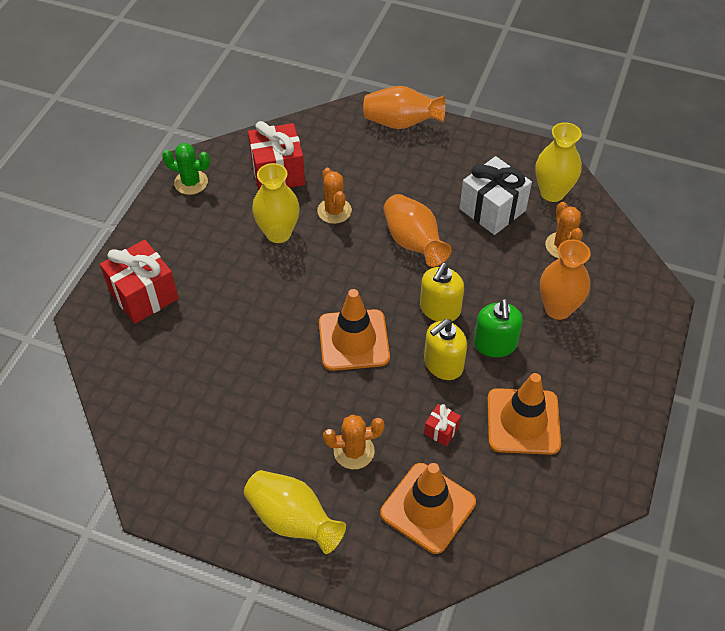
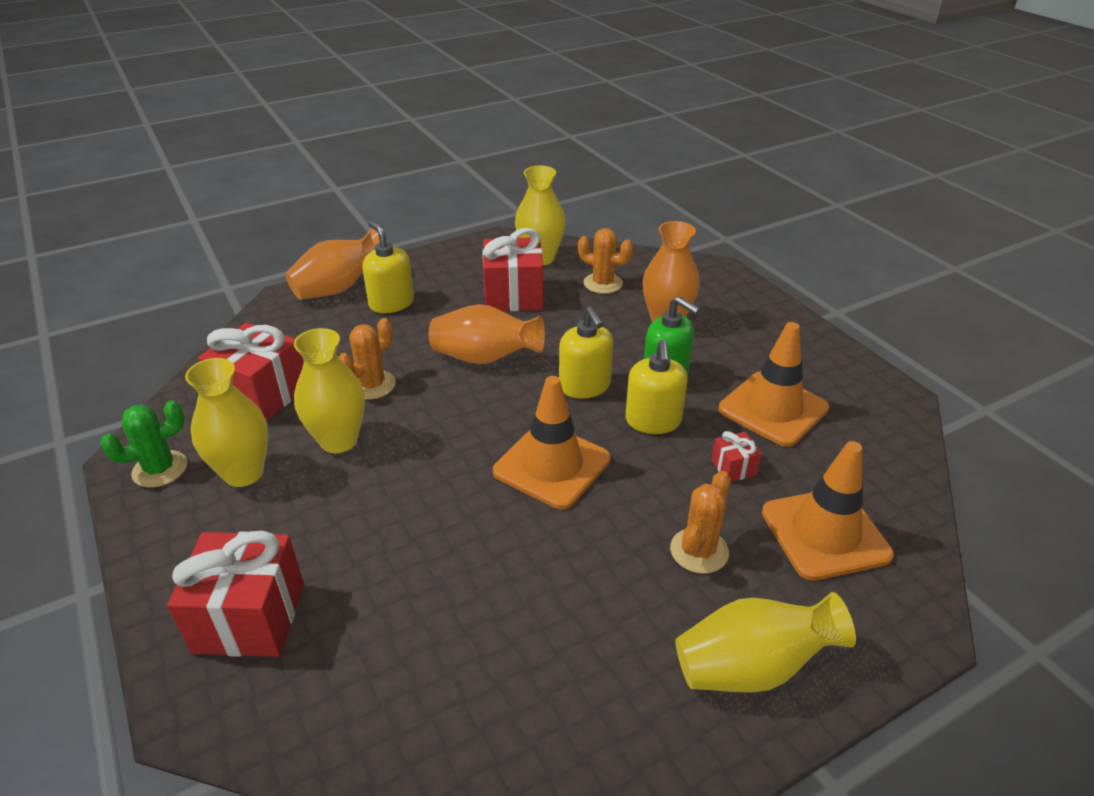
camera: 50 degrees left, 15 degrees down
(219, 216) = (243, 473): none -> yellow vase
(334, 211) = (372, 385): orange cactus -> orange cactus turned 75 degrees counterclockwise
(415, 159) = (391, 303): none -> yellow soap dispenser
(492, 210) = (513, 295): white gift -> red gift

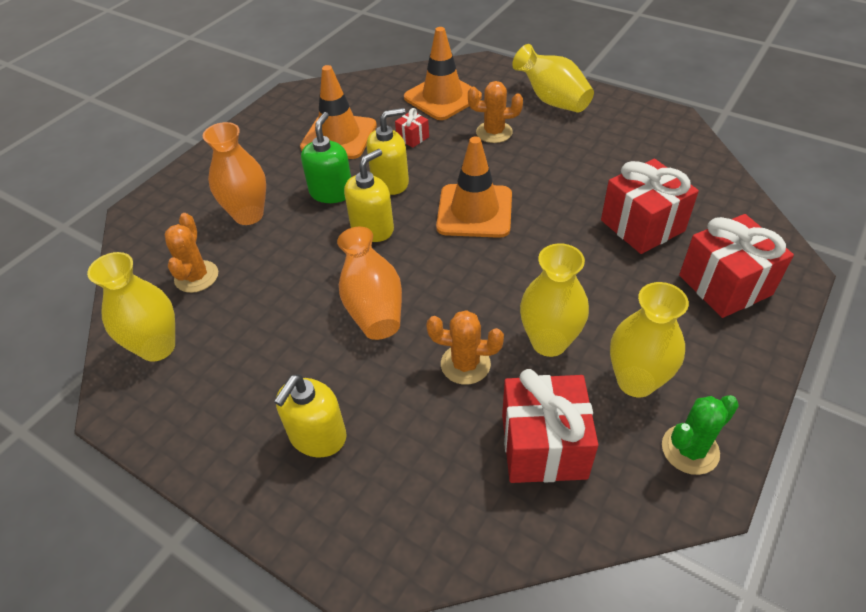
camera: 115 degrees left, 10 degrees up
(160, 469) = (690, 449): green cactus -> green cactus turned 60 degrees counterclockwise
(339, 288) = (310, 518): orange vase -> none
(513, 295) = (250, 334): red gift -> red gift (642, 225)

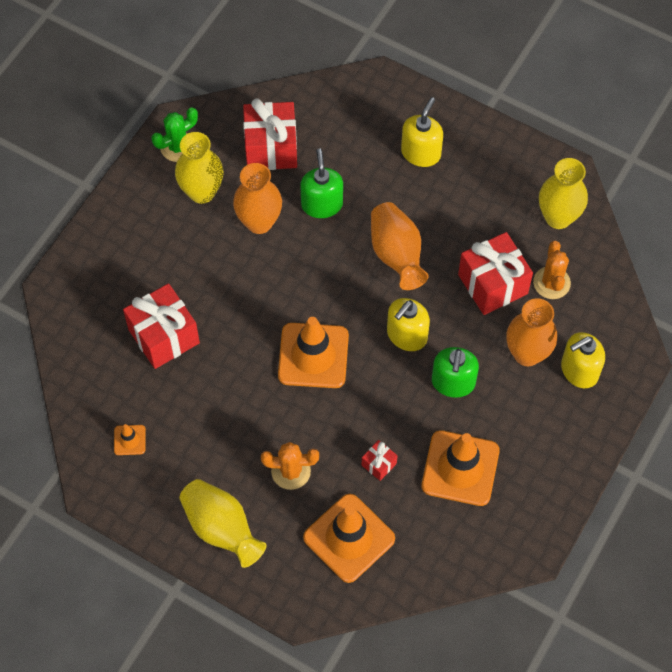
camera: 175 degrees right, 15 degrees up
(390, 182) = (396, 396): yellow soap dispenser -> yellow soap dispenser (579, 370)
(465, 364) = (322, 204): orange cactus -> green soap dispenser
(549, 342) = (259, 222): yellow vase -> orange vase
(652, 149) = (129, 440): none -> orange traffic cone
(725, 285) = (113, 272): red gift -> red gift (493, 284)

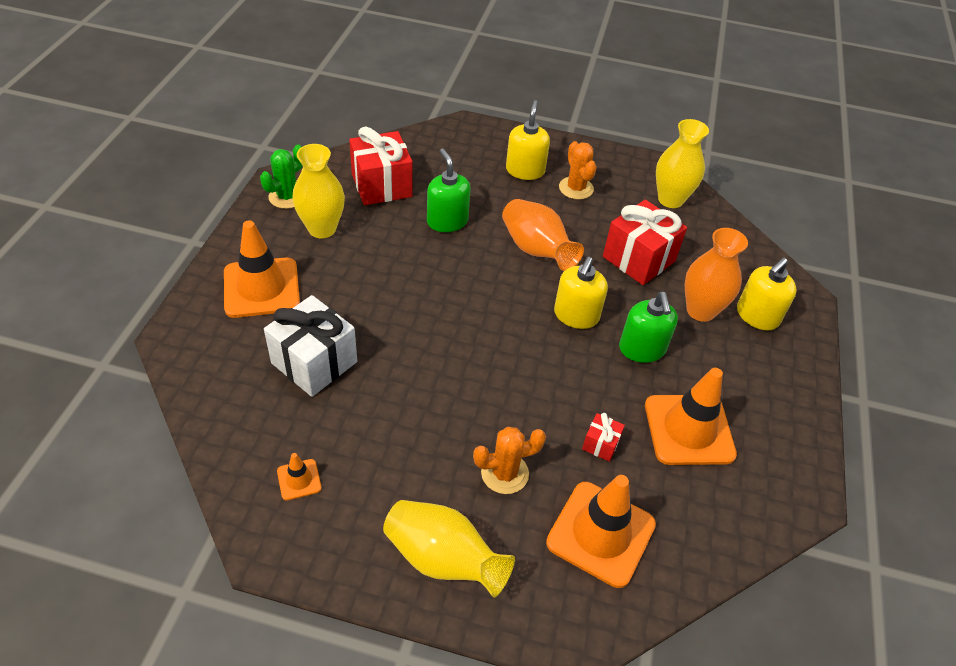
camera: 20 degrees left, 15 degrees down
(164, 336) = (314, 362): red gift -> white gift
(259, 222) = (389, 244): orange vase -> none
(313, 356) = (487, 351): orange traffic cone -> orange traffic cone (261, 288)
(551, 283) = (692, 249): orange cactus -> orange cactus (576, 188)

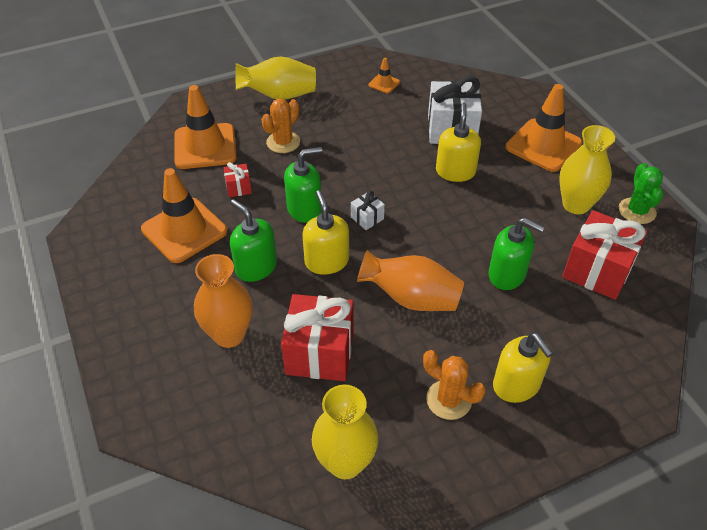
camera: 145 degrees right, 0 degrees up
(504, 329) = (367, 218): none -> white gift
(553, 375) = (304, 209): none -> green soap dispenser
(757, 316) = (174, 364): yellow soap dispenser -> yellow soap dispenser (455, 171)

